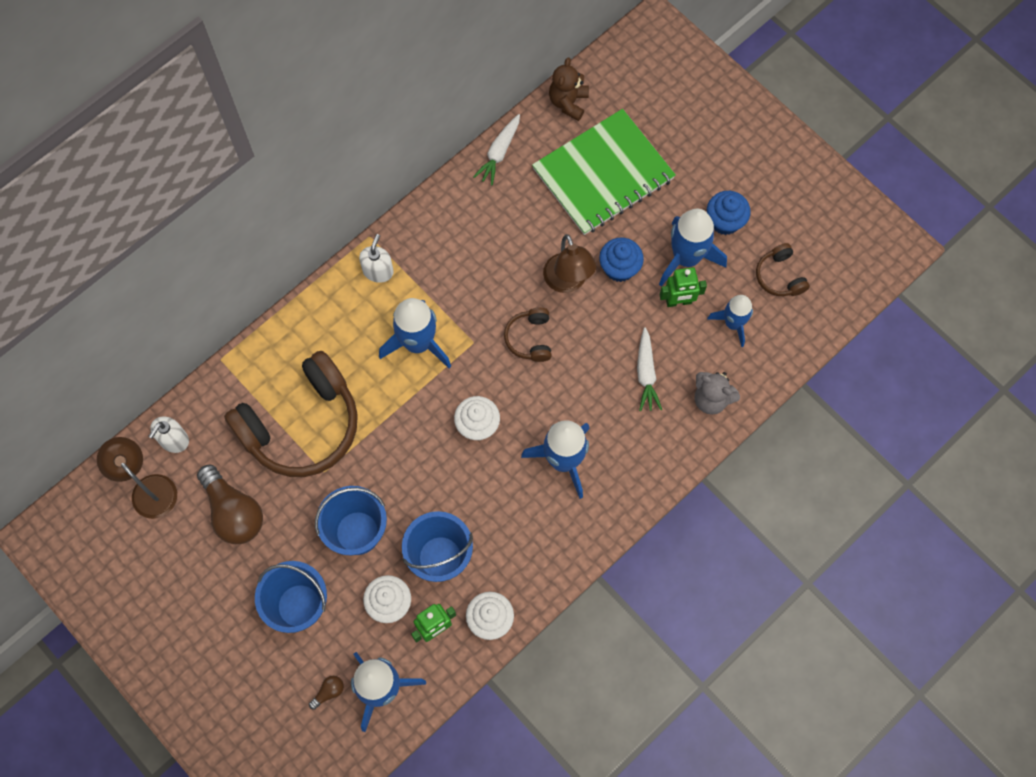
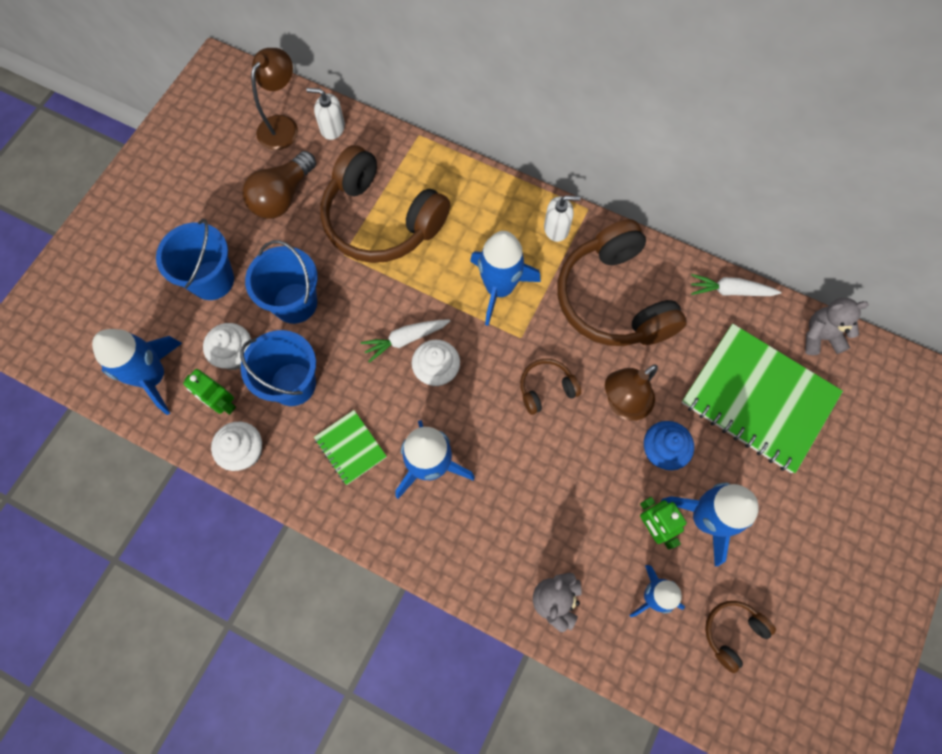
camera: 70 degrees right, 0 degrees up
(329, 692) = (139, 333): brown light bulb -> none
(468, 250) = (614, 299): none -> brown headphones
(521, 524) = (350, 447): none -> green notebook
(568, 102) = (820, 336): brown teddy bear -> grey teddy bear
(646, 373) = (556, 519): white carrot -> white carrot (405, 339)
(725, 221) = (768, 547): blue cupcake -> none

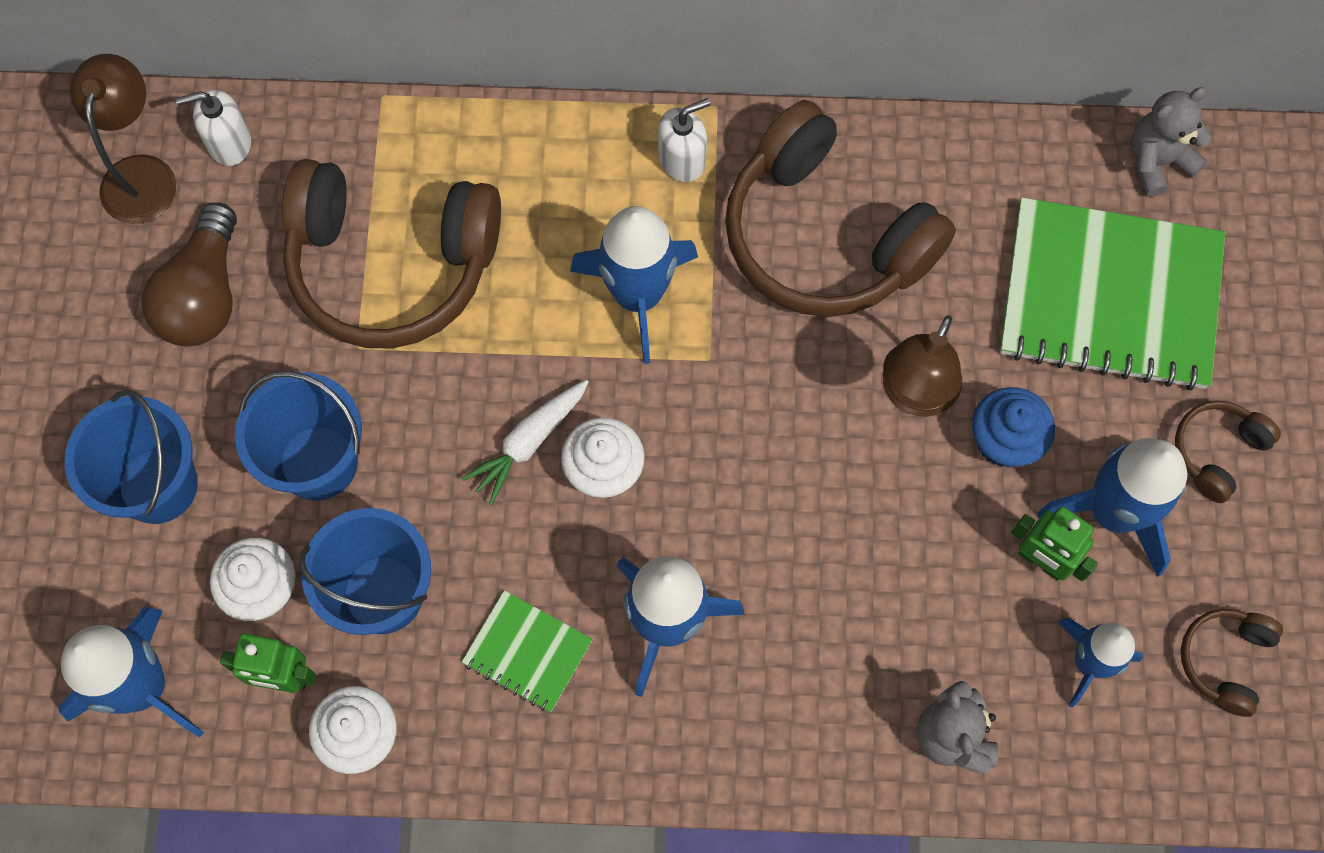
camera: 25 degrees left, 0 degrees up
(546, 389) = (787, 423): brown headphones -> brown headphones (1217, 452)
(730, 291) = (994, 146): white carrot -> none

